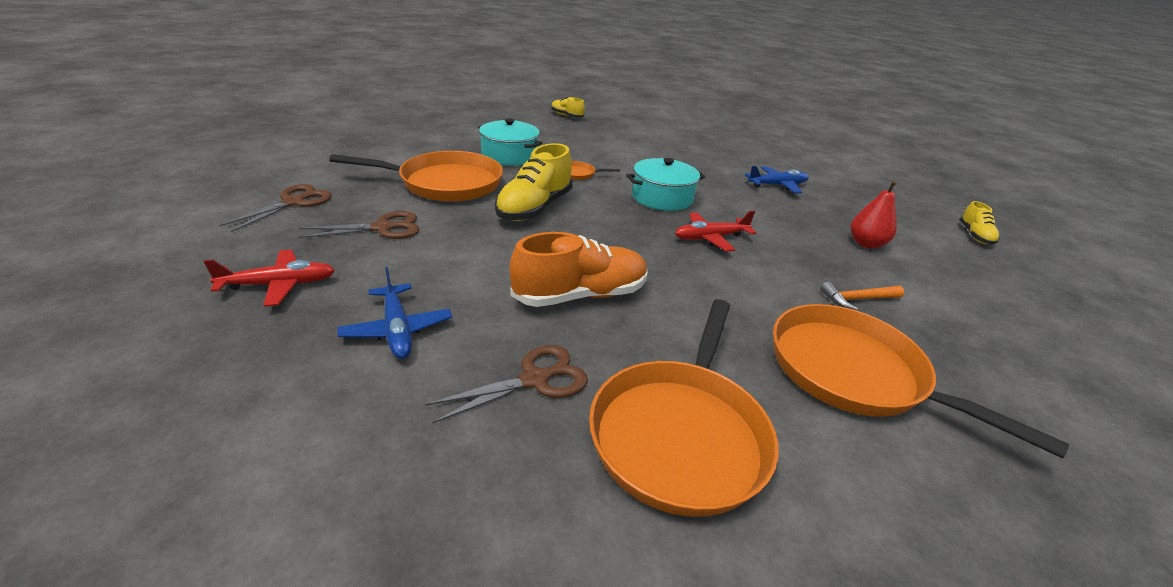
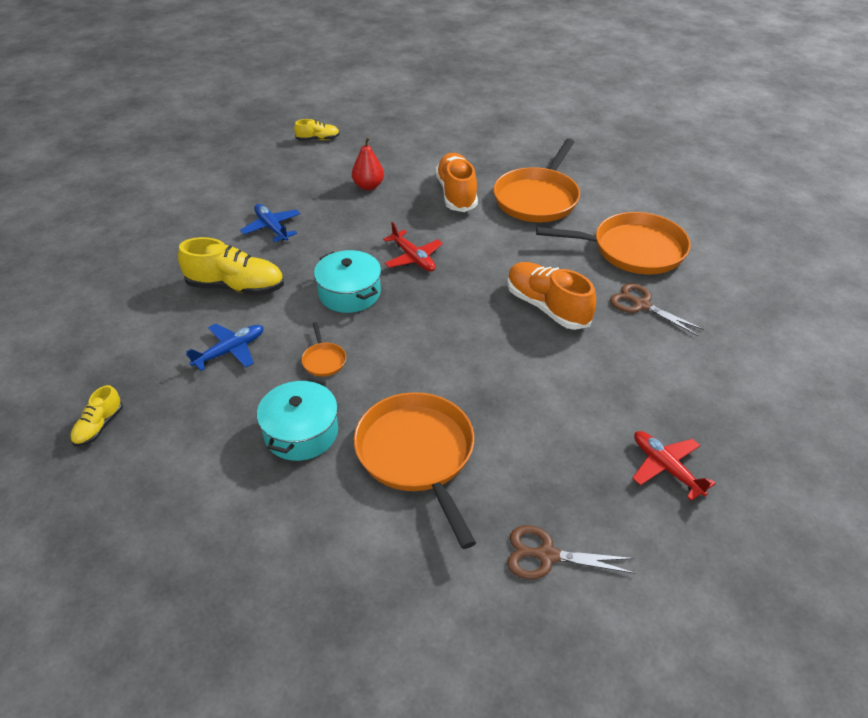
camera: 105 degrees left, 10 degrees up
(382, 228) = (542, 454): brown scissors -> none
(397, 329) = (653, 378): blue plane -> blue plane (230, 351)
(534, 208) = (429, 368): yellow shoe -> yellow shoe (236, 287)
(857, 299) = (456, 194): orange hammer -> orange shoe

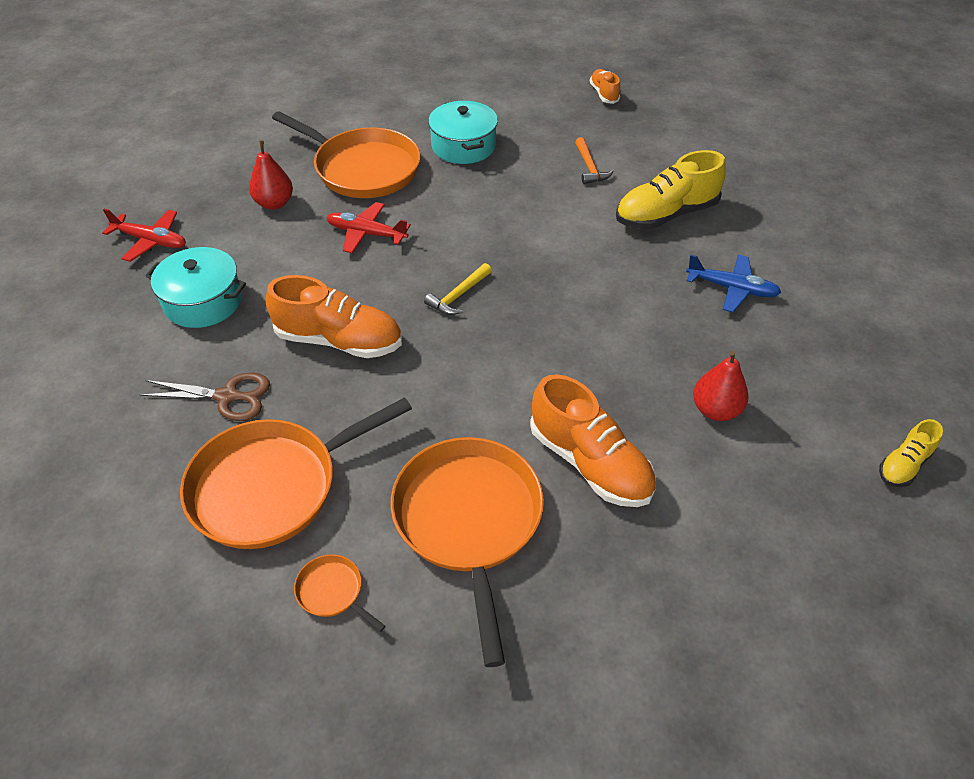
camera: 145 degrees right, 5 degrees up
(99, 426) = (604, 94): yellow shoe -> orange shoe
(230, 351) = (590, 167): blue plane -> orange hammer
(324, 360) = (506, 194): orange pan -> orange pan (332, 591)
(349, 293) = (556, 258): turquoise pot -> turquoise pot (203, 301)
(413, 258) = (539, 329): red plane -> red plane (367, 234)
(442, 299) = (458, 296): none -> yellow hammer
(528, 454) = (274, 203): none -> red pear
(547, 555) = (226, 155): brown scissors -> none

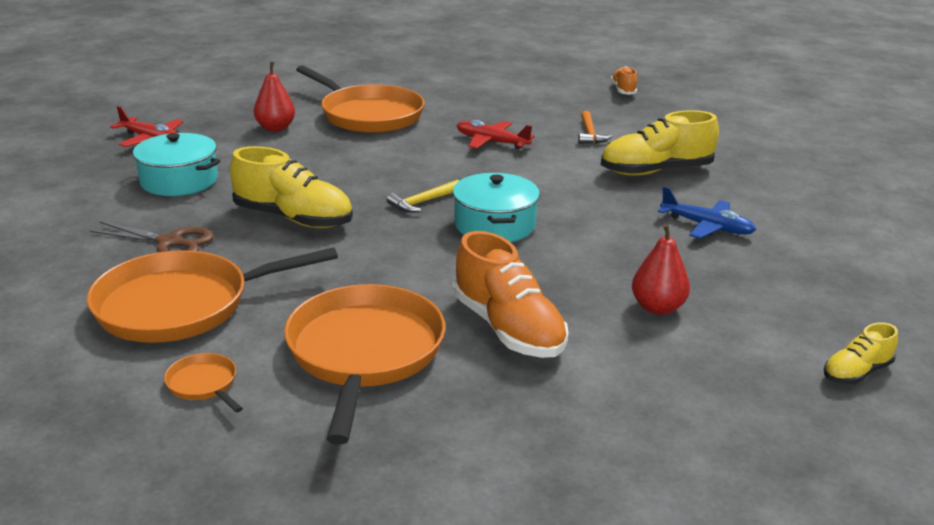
camera: 10 degrees right, 20 degrees down
(339, 340) = (293, 218): orange shoe -> yellow shoe
(367, 234) = (353, 155): red plane -> red plane (492, 142)
(463, 146) = (471, 110): turquoise pot -> turquoise pot (495, 225)

